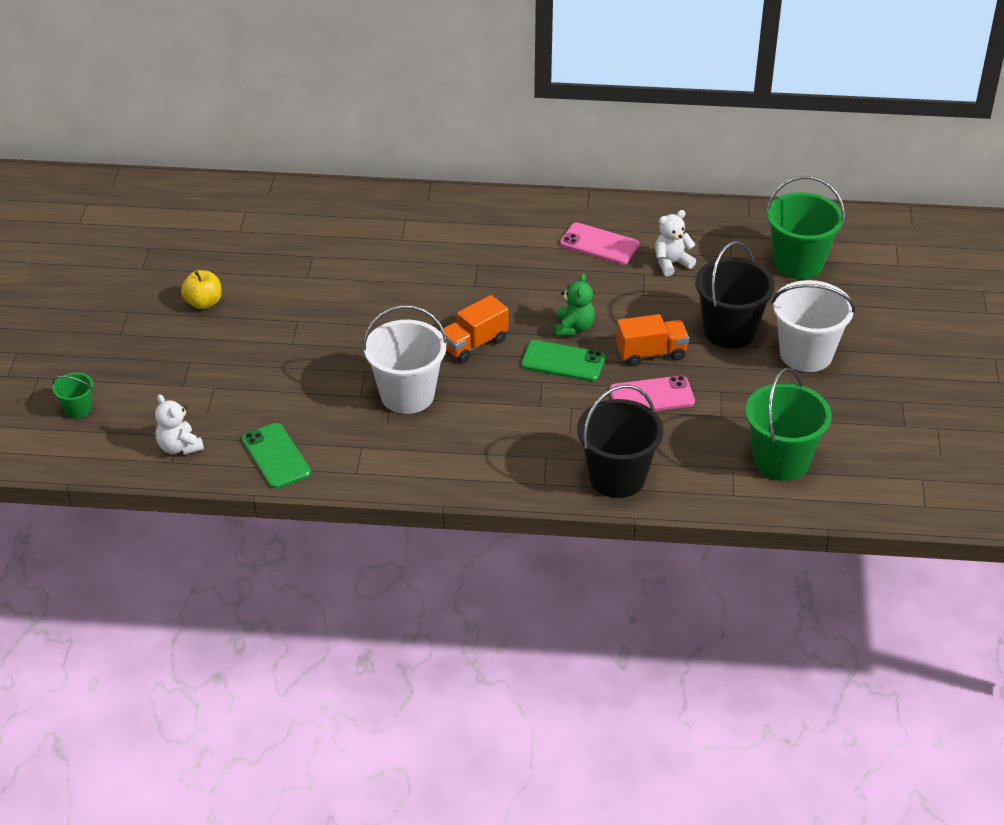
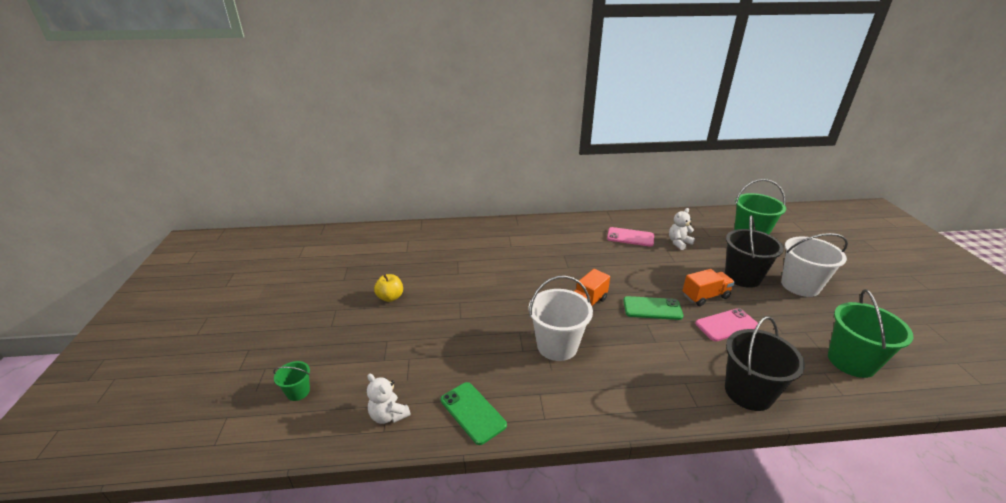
camera: 10 degrees left, 10 degrees down
(573, 328) = (645, 286): green teddy bear -> none

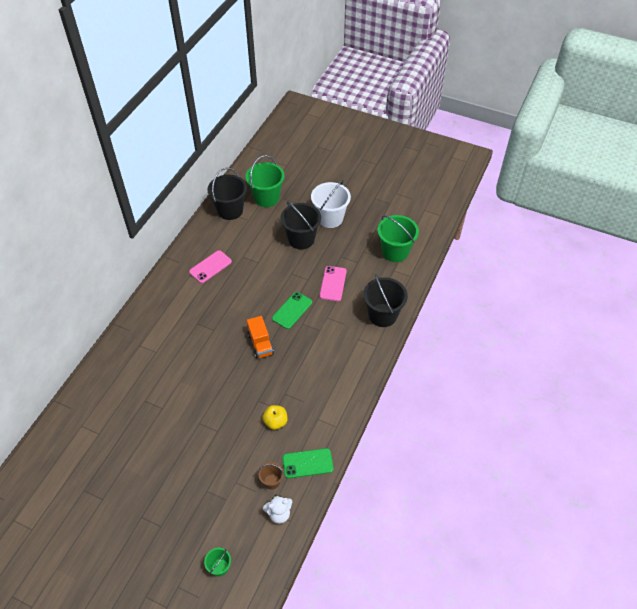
camera: 60 degrees left, 20 degrees up
(390, 297) = (156, 470): yellow apple -> yellow apple (275, 422)
(427, 389) = (272, 481): none -> brown bucket
(557, 346) = (286, 386): white bucket -> none
(679, 243) = (241, 243): white teddy bear -> none
(702, 222) = (230, 210): none -> black bucket
(705, 296) = (302, 273): orange truck -> none

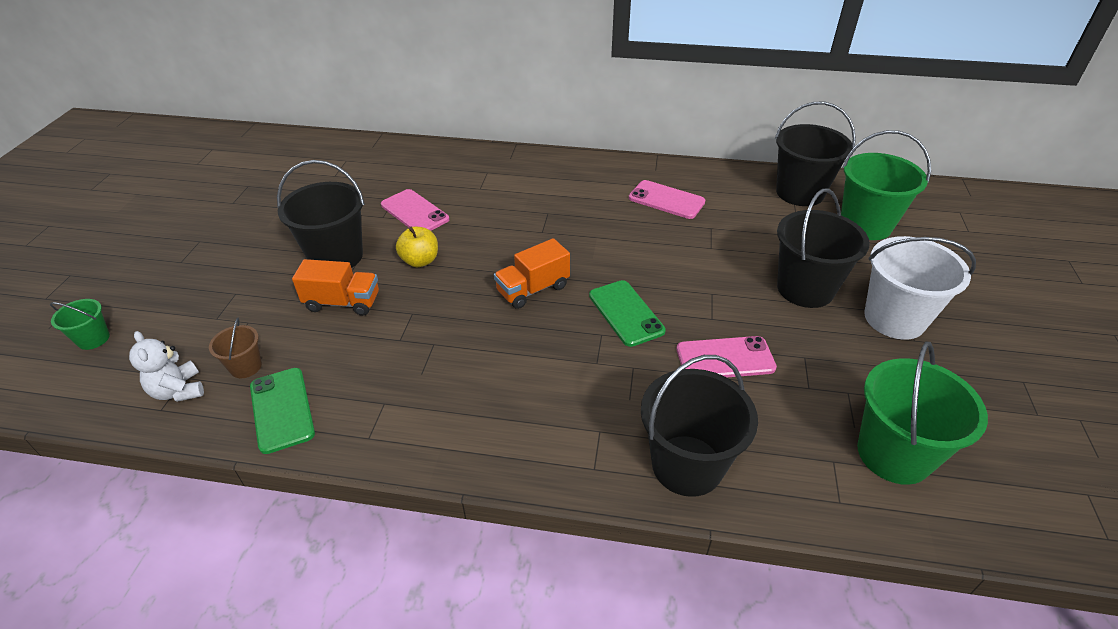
camera: 75 degrees right, 10 degrees down
(165, 390) = (414, 212): none -> pink phone
(193, 435) = (336, 256): none -> black bucket
(237, 433) = (343, 302): none -> orange truck
(275, 422) = (370, 344): yellow apple -> yellow apple (420, 261)
(292, 310) = (626, 313): green phone -> green phone turned 45 degrees clockwise

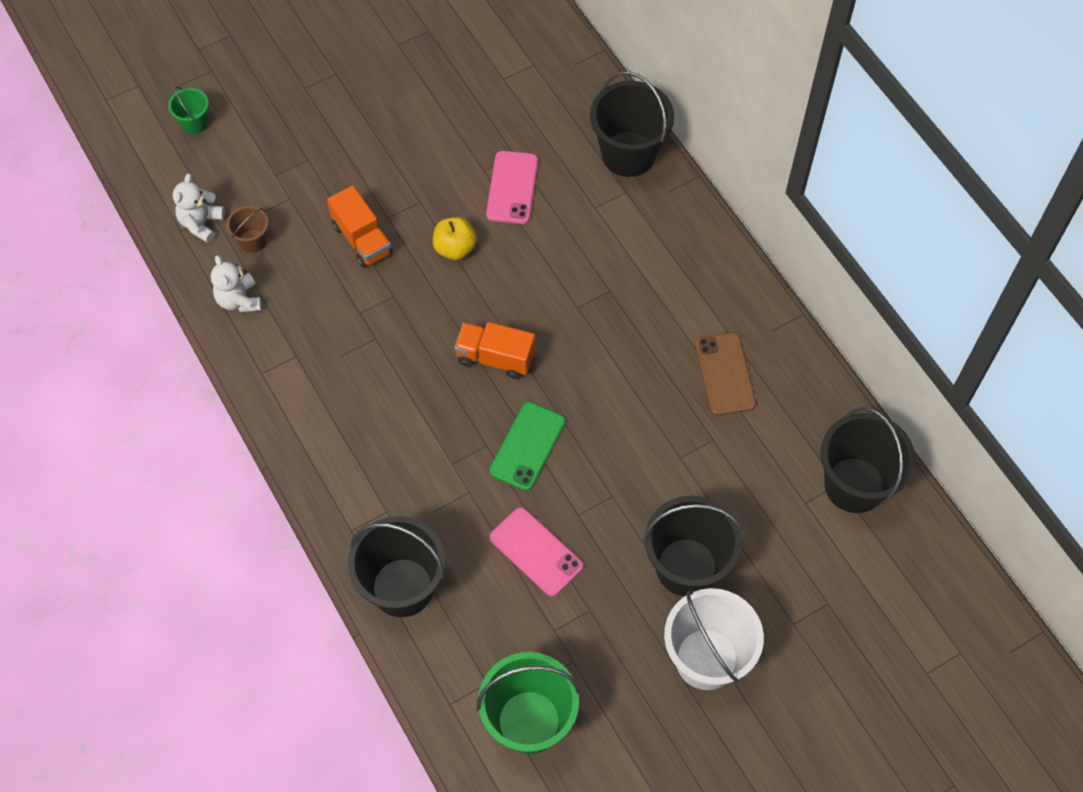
camera: 50 degrees right, 20 degrees up
(282, 409) = (239, 300): green phone -> white teddy bear
(336, 256) = (405, 185): black bucket -> black bucket (628, 154)
(666, 200) = (725, 374): pink phone -> brown phone
(865, 225) = (847, 573): green bucket -> none

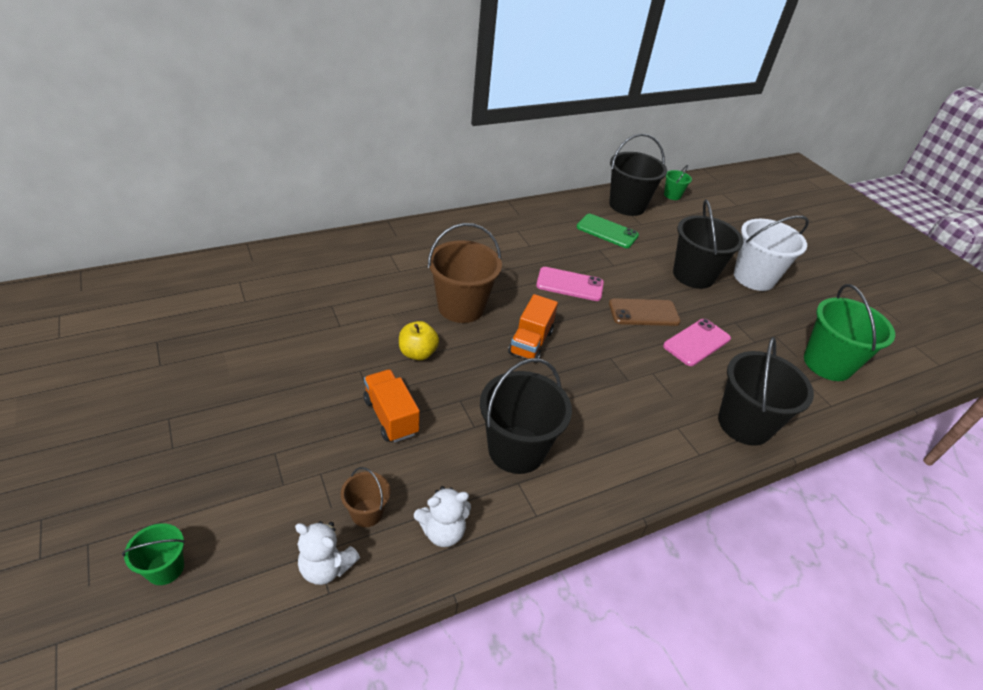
camera: 90 degrees left, 20 degrees down
(362, 239) = (391, 416): orange truck -> orange truck turned 90 degrees counterclockwise
(512, 188) = (365, 311): pink phone -> pink phone (569, 284)
(527, 446) = (610, 335): green phone -> green phone (607, 231)
(542, 280) = (461, 307): none -> brown bucket
(628, 154) = (355, 248): black bucket -> black bucket (516, 449)
(725, 374) = (550, 237): brown phone -> brown phone (644, 313)
(917, 562) = (672, 195): none -> green bucket

